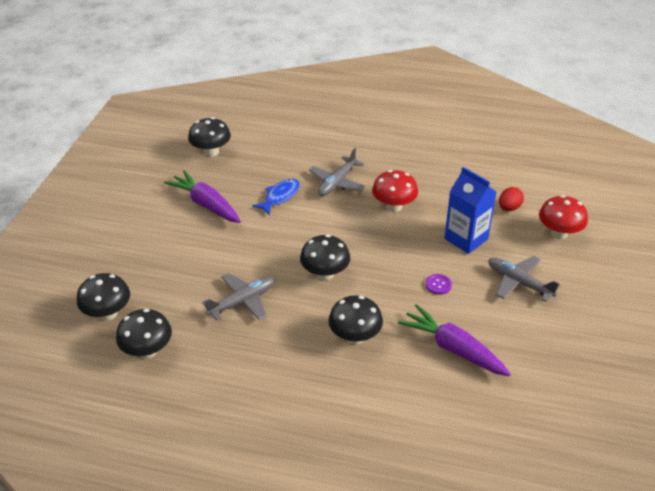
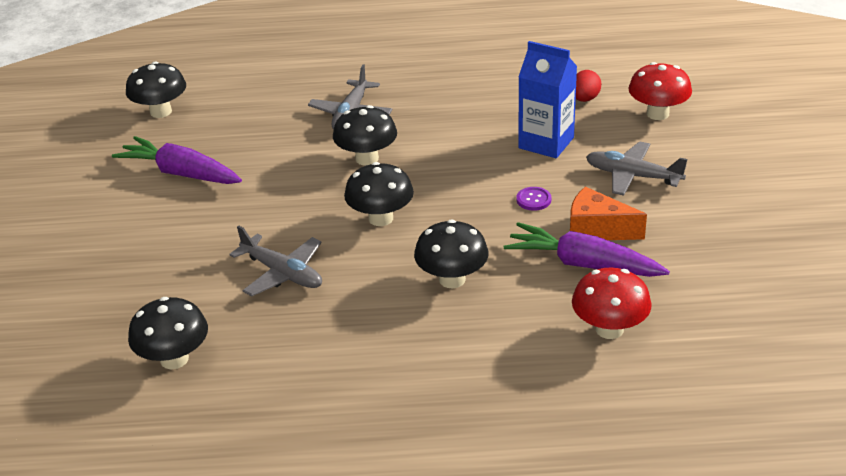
camera: 15 degrees left, 5 degrees down
(108, 313) = (96, 328): black mushroom -> black mushroom (367, 158)
(242, 301) = (282, 273): grey plane -> grey plane turned 90 degrees clockwise
(280, 197) = (280, 144): blue fish -> none
(394, 206) = (438, 126): red mushroom -> red mushroom (609, 329)
(474, 322) = (597, 230): none -> orange cheese

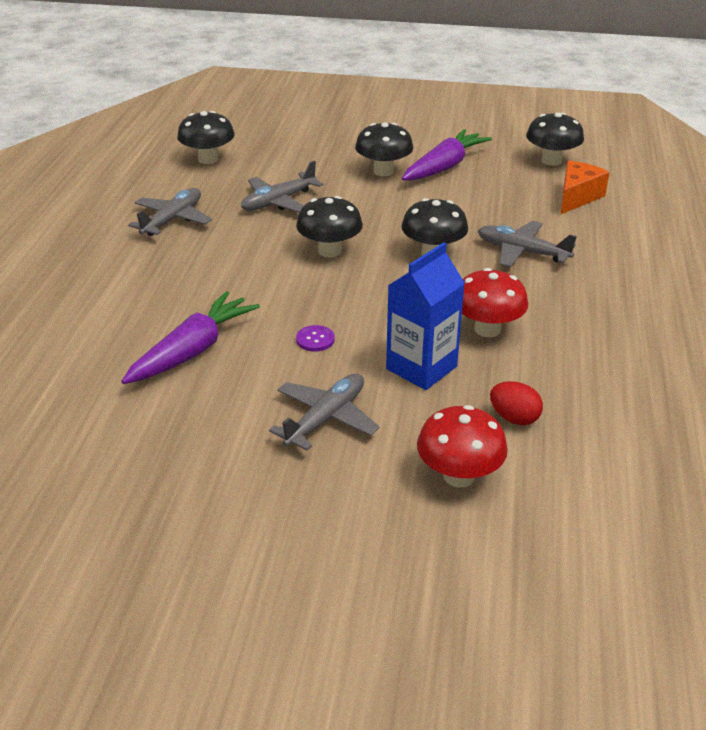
camera: 100 degrees right, 0 degrees up
(344, 346) = (172, 220): none -> grey plane
(452, 279) = (219, 275): black mushroom -> black mushroom (383, 171)
(597, 230) = (241, 371): orange cheese -> orange cheese (577, 197)
(609, 329) = (93, 347): red mushroom -> red mushroom (487, 329)

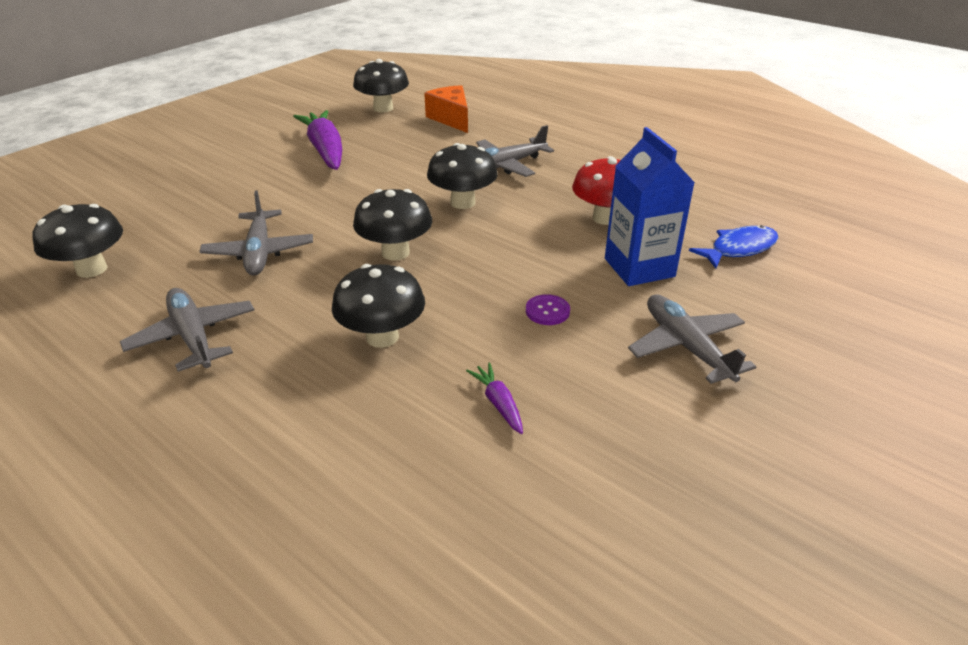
camera: 60 degrees left, 0 degrees up
(193, 350) = (498, 403): purple carrot -> purple carrot, size x0.45
(383, 171) = (288, 179): black mushroom -> black mushroom (382, 337)
(459, 476) = (806, 301): red mushroom -> none
(514, 418) = (739, 249): red egg -> blue fish

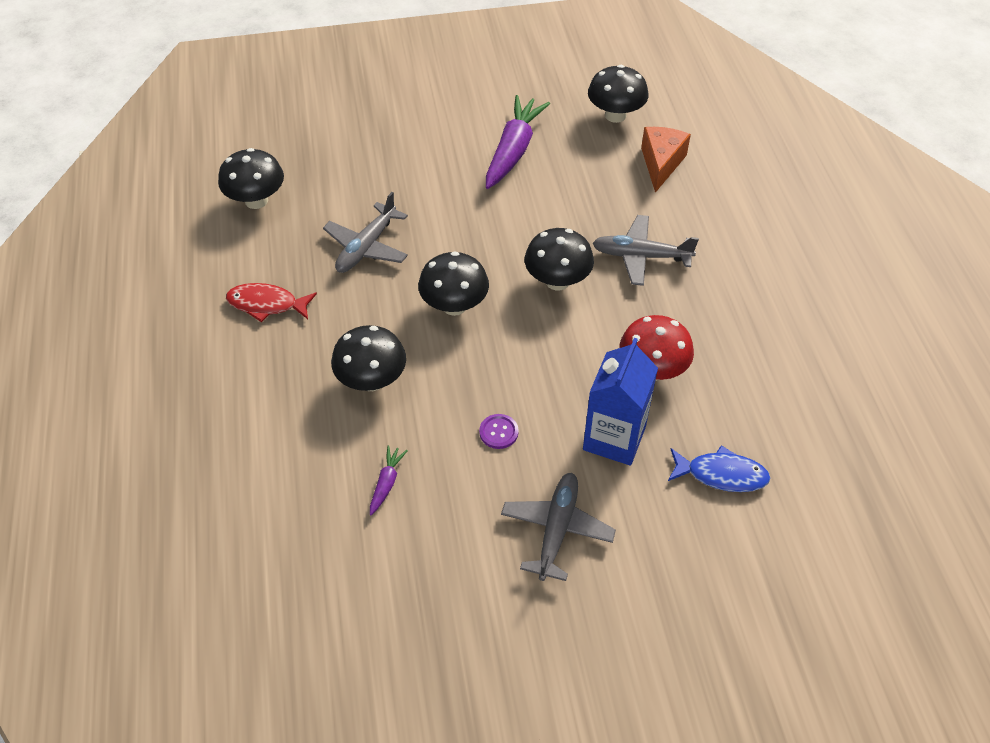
camera: 40 degrees right, 15 degrees up
(193, 337) = (266, 304): grey plane -> red fish

